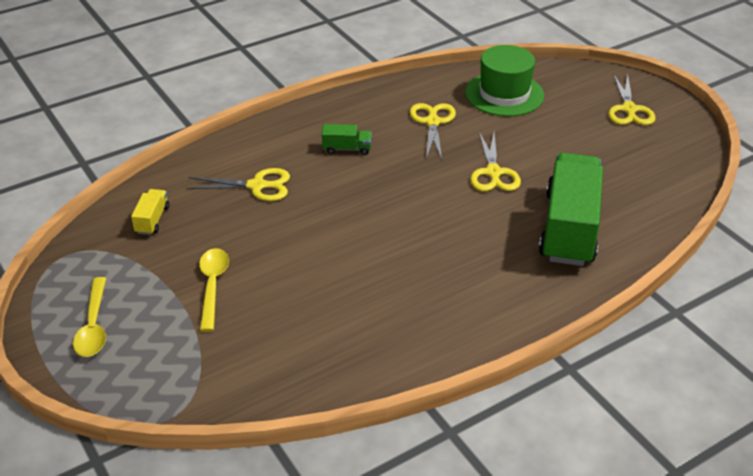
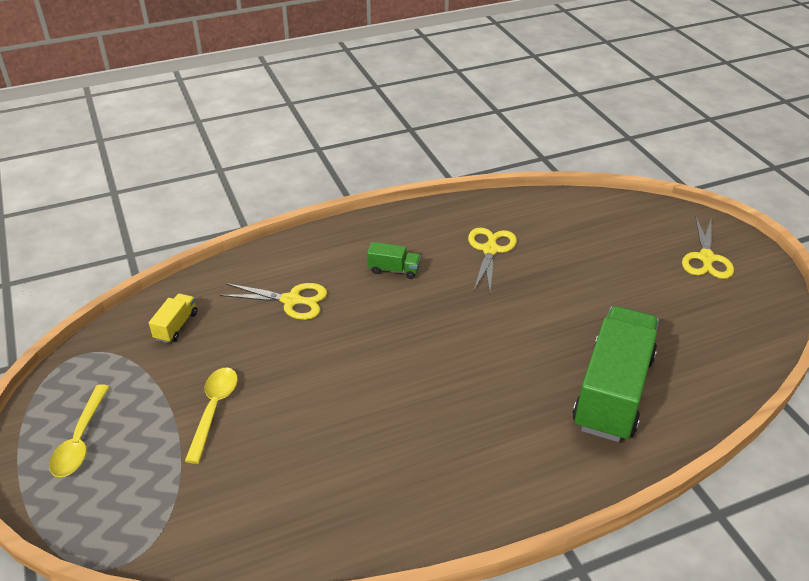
camera: 10 degrees right, 0 degrees up
(493, 173) = (542, 315): yellow scissors -> none
(504, 94) = (573, 226): green hat -> none

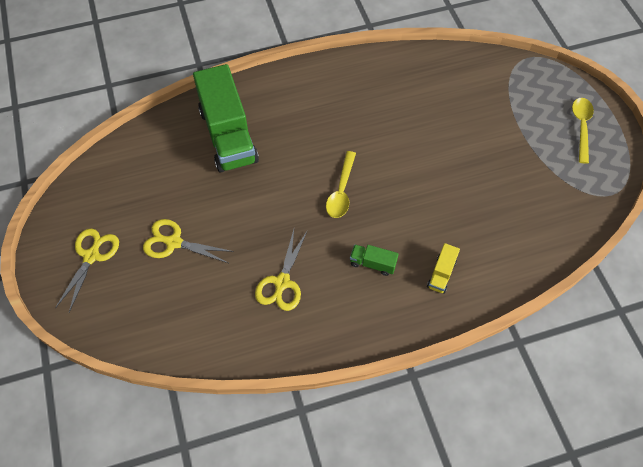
camera: 175 degrees left, 20 degrees up
(176, 326) = (548, 215): yellow truck -> yellow truck (441, 274)
(214, 409) = (500, 142): yellow spoon -> yellow spoon (341, 191)
(291, 300) = (459, 234): yellow scissors -> yellow scissors (174, 242)
(613, 392) = (228, 135): green truck -> green truck turned 45 degrees counterclockwise

